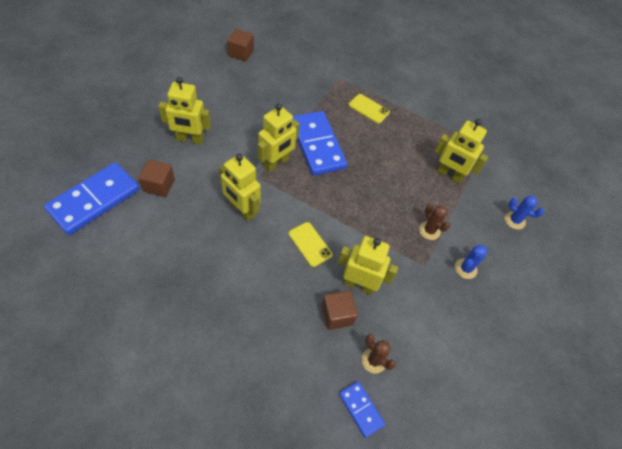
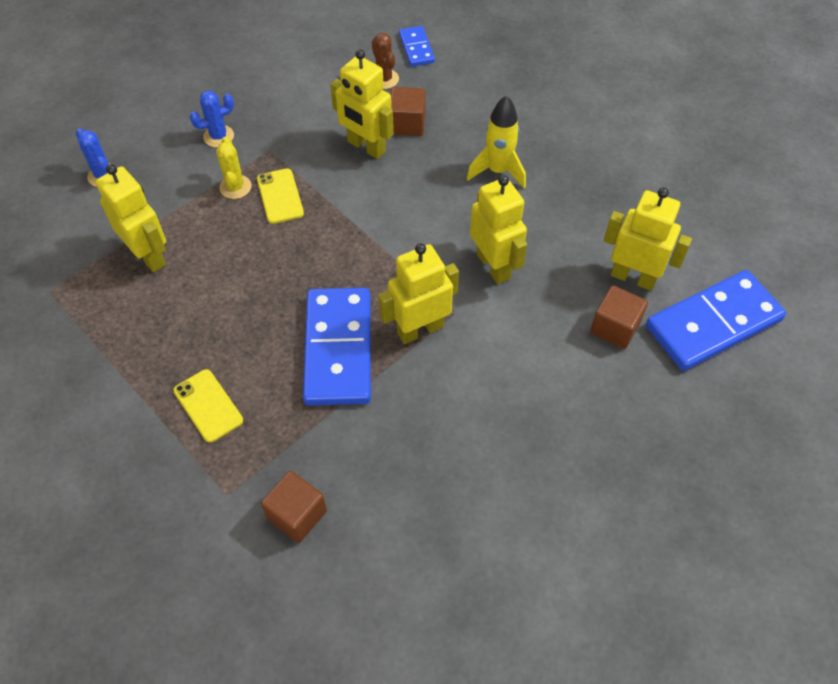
camera: 155 degrees left, 0 degrees up
(190, 139) = (558, 403): yellow robot -> yellow robot (633, 277)
(241, 53) = (417, 612): brown cube -> brown cube (297, 515)
(255, 286) = (498, 171): none -> yellow rocket
(310, 244) = (410, 203): yellow phone -> yellow phone (280, 196)
(429, 230) = (235, 187): brown cactus -> yellow cactus

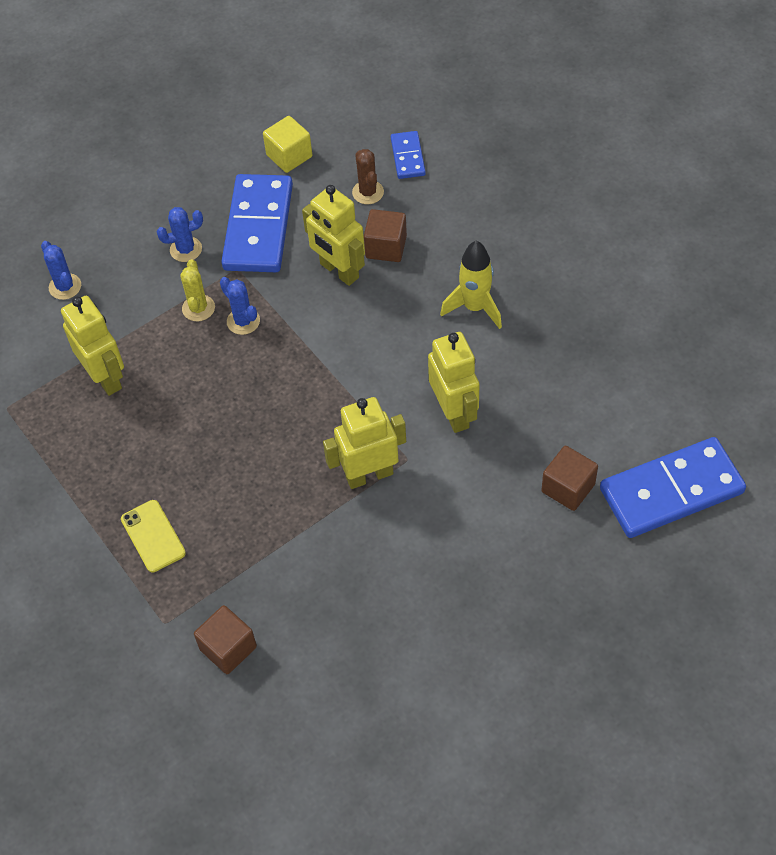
camera: 10 degrees right, 0 degrees up
(280, 196) = (243, 321): yellow phone -> blue cactus
(308, 53) = (289, 156): none -> yellow cube
(338, 349) = (285, 489): blue domino -> blue domino (258, 227)
(633, 277) = (597, 435): yellow robot -> none

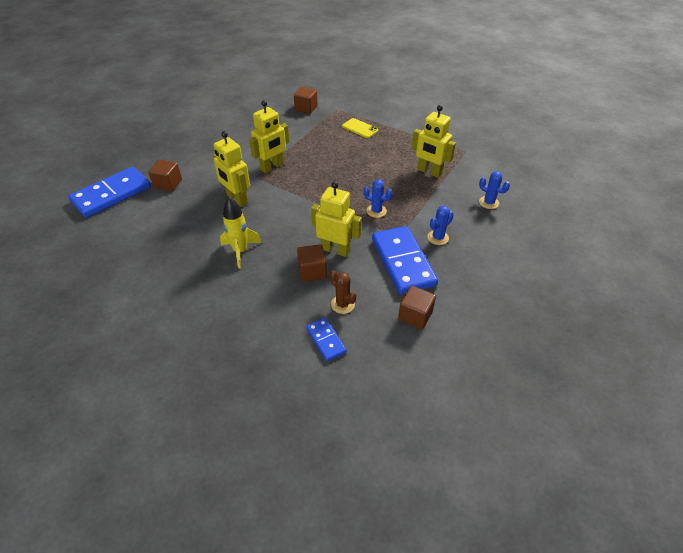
camera: 155 degrees right, 10 degrees down
(198, 308) = (406, 211): yellow cactus -> none
(289, 156) = (415, 315): yellow cube -> brown cube

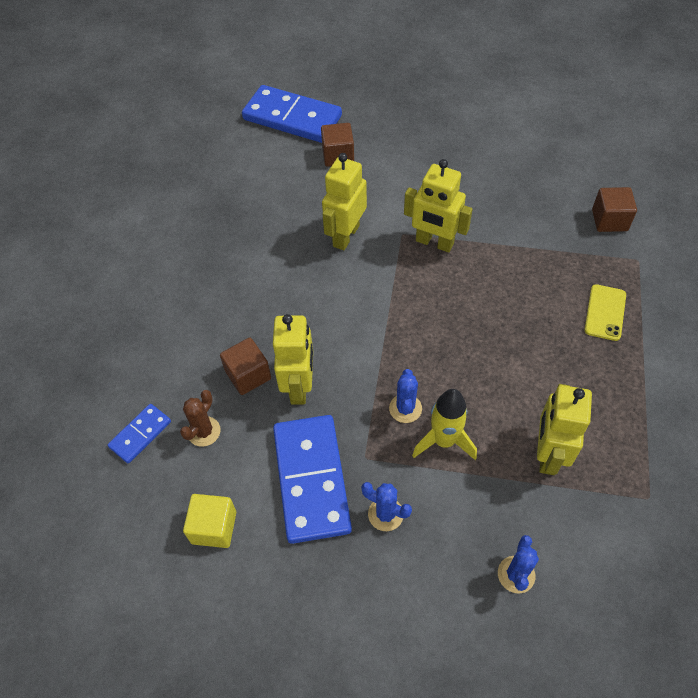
camera: 70 degrees right, 10 degrees up
(240, 251) = (252, 284): yellow rocket -> yellow rocket (444, 441)
(402, 262) = (311, 480): blue domino -> blue domino turned 60 degrees counterclockwise
(415, 315) = (214, 527): brown cube -> yellow cube

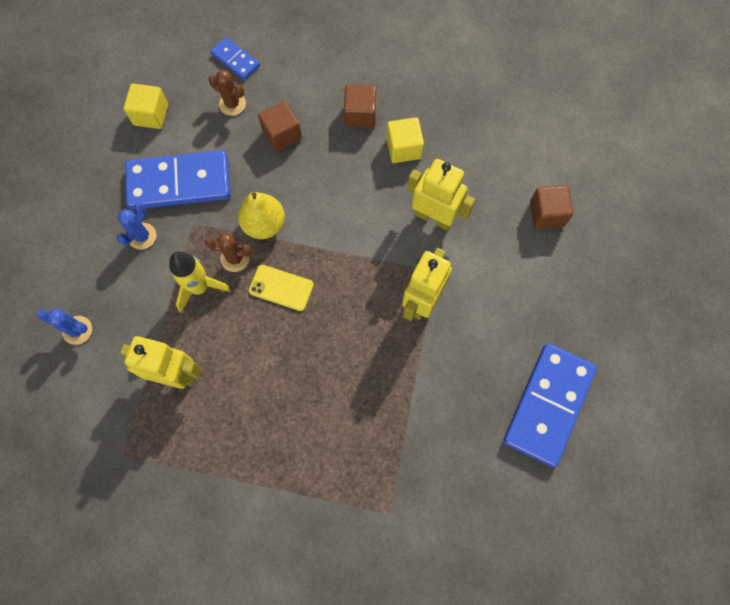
camera: 90 degrees right, 15 degrees up
(268, 262) = (403, 148): none -> yellow cube
(292, 117) = (605, 169): blue domino -> blue domino (548, 405)
(299, 386) = (266, 174): yellow robot -> none
(362, 383) = (264, 224): none -> yellow pear
(405, 408) = (235, 258): blue cactus -> brown cactus
(605, 312) = (322, 460): yellow phone -> yellow phone (281, 288)
(609, 220) = (446, 493): brown cube -> brown cube (360, 115)

